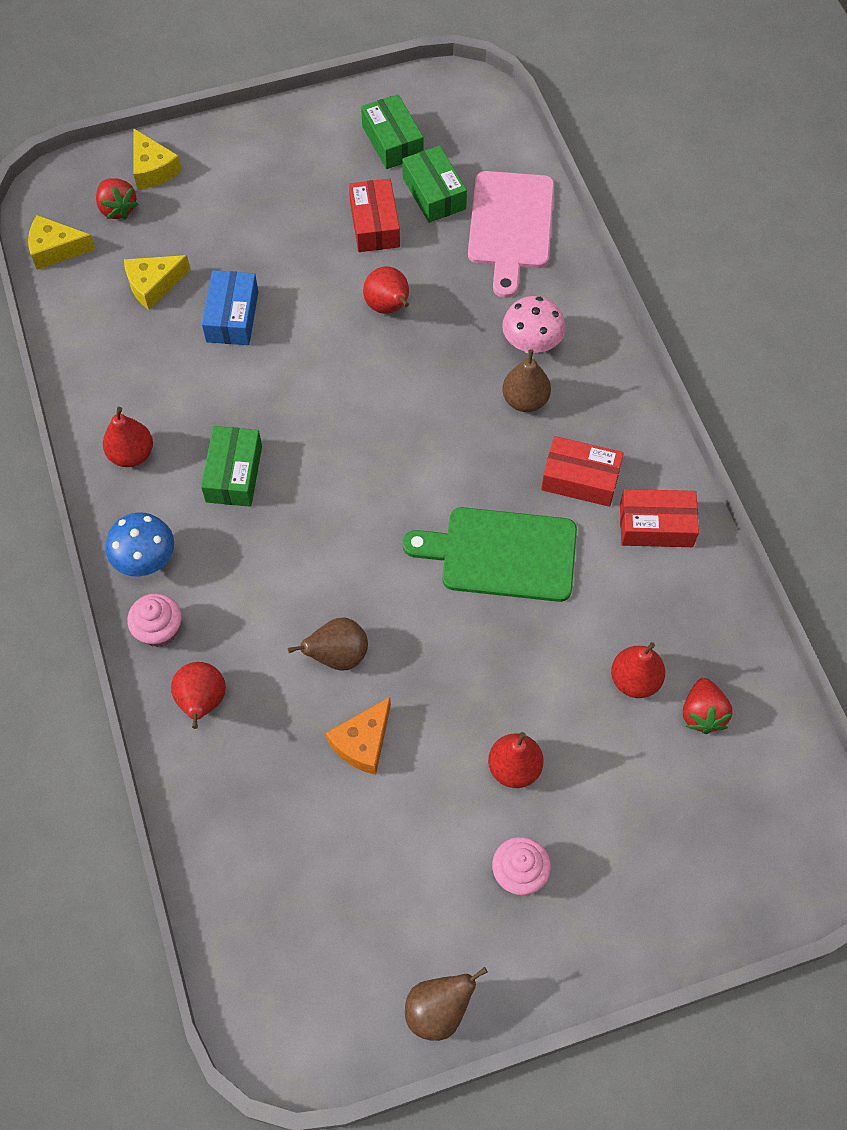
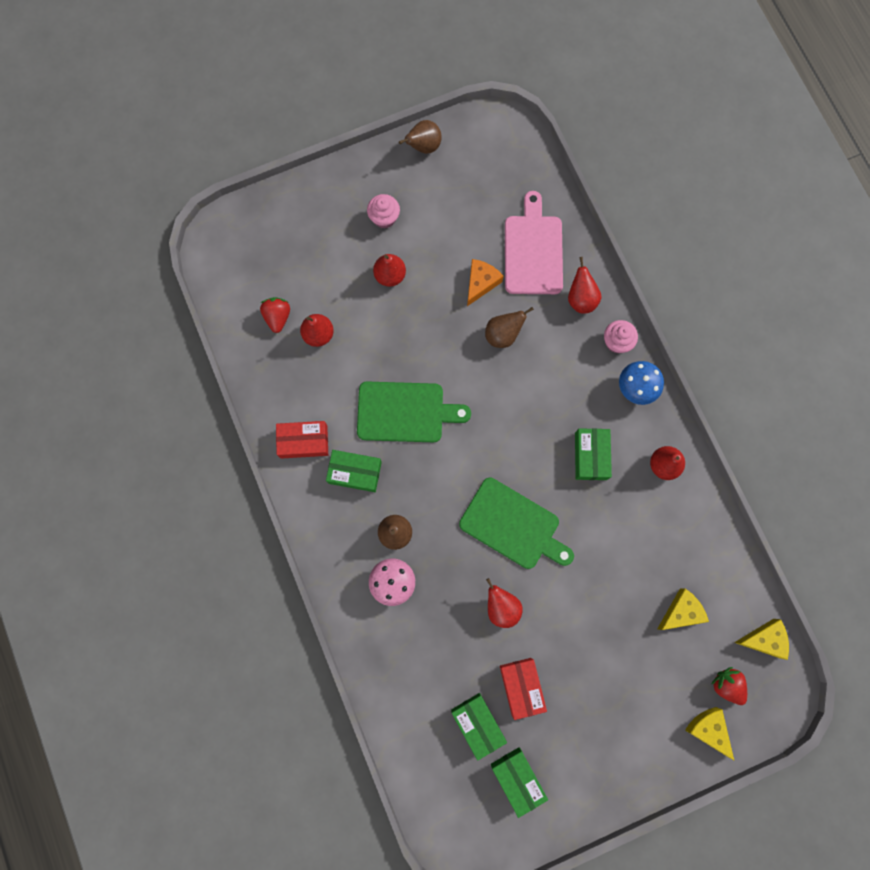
camera: 175 degrees right, 15 degrees up
(232, 316) = (616, 587): blue box -> none
(359, 396) = (513, 525): none -> green cutting board
(510, 226) = (414, 695): pink cutting board -> pink cutting board (533, 250)
(580, 479) = (355, 472): red box -> green box

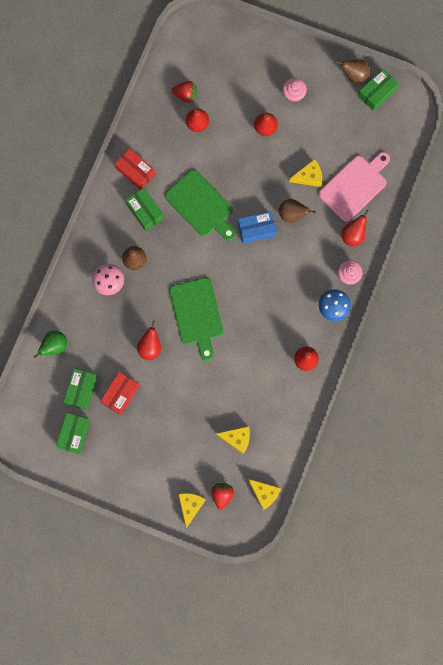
camera: 45 degrees right, 0 degrees up
(278, 317) = (185, 95): red strawberry -> red strawberry turned 60 degrees clockwise
(403, 706) = (54, 346): none -> green pear
(480, 283) = (309, 176): orange cheese -> yellow cheese
(484, 383) = (256, 229): none -> blue box
(590, 456) = (272, 319): green box -> green box (377, 92)

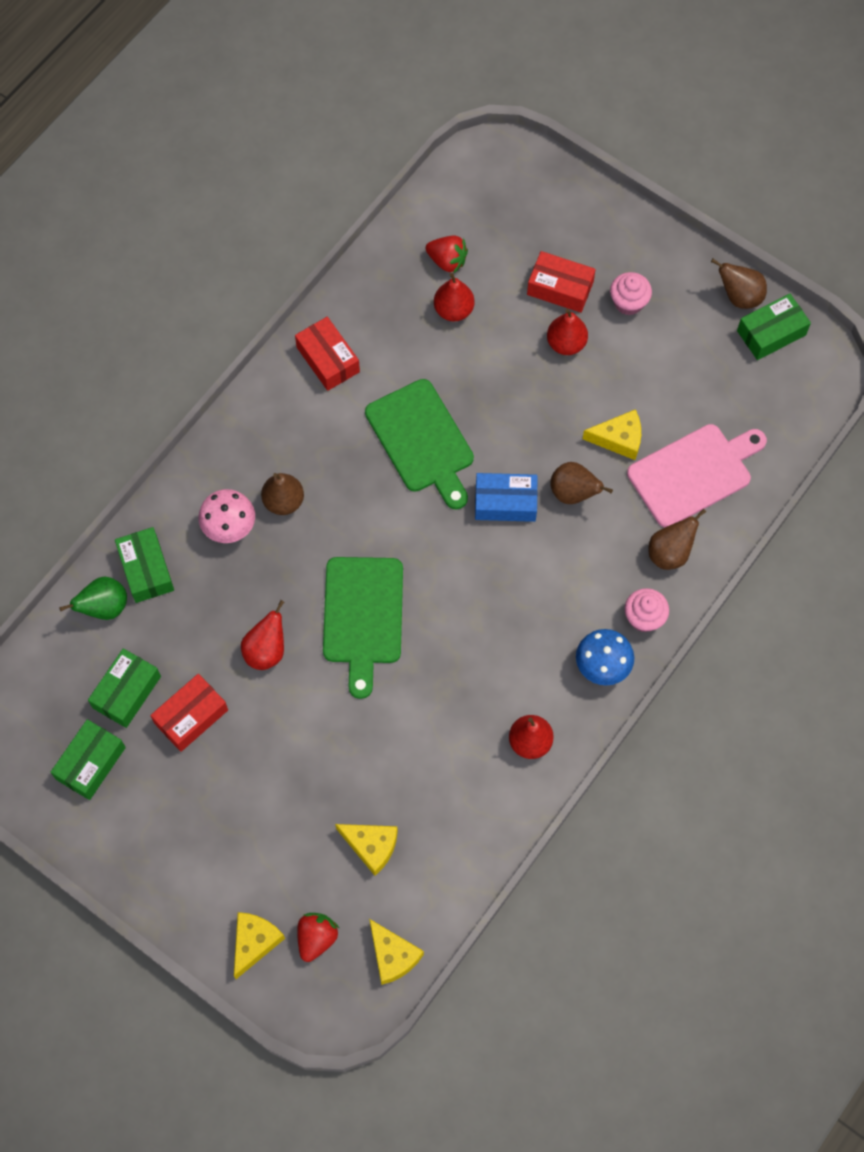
camera: 15 degrees right, 10 degrees down
(145, 211) = (325, 427): green box -> green box (146, 570)
(253, 95) = (560, 288): none -> red box
(353, 235) = (670, 553): red pear -> brown pear

